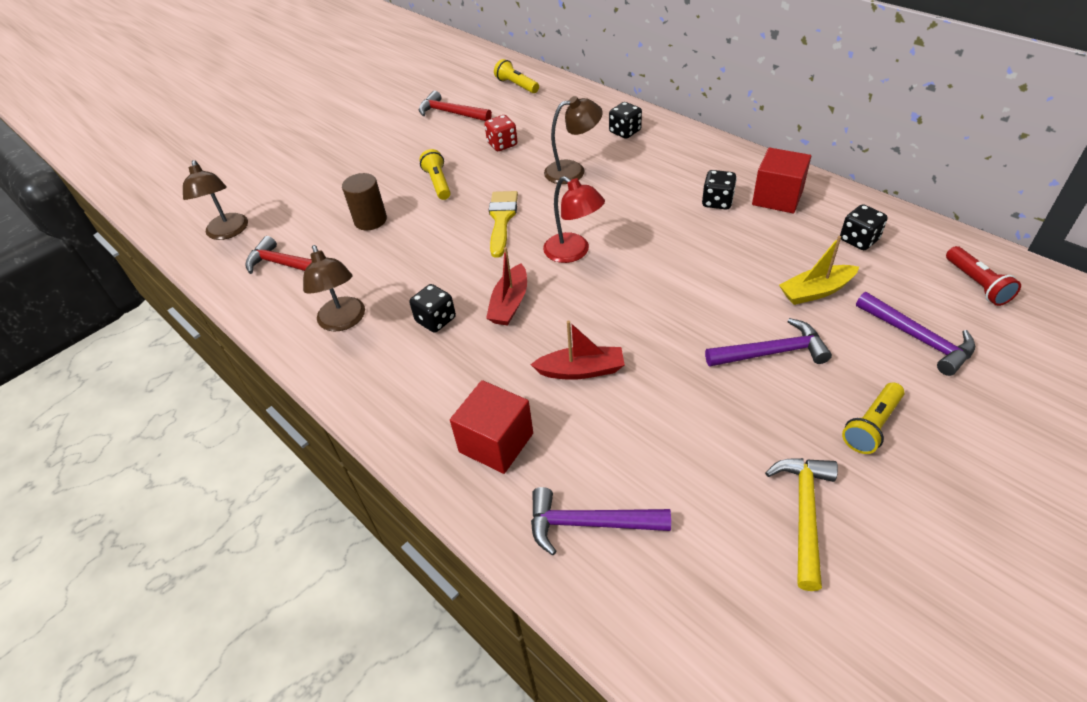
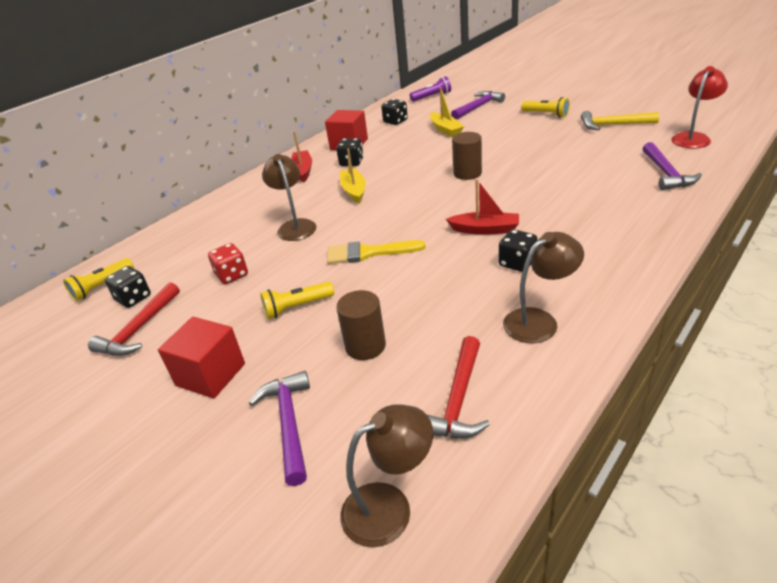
camera: 95 degrees left, 10 degrees down
(496, 442) = (630, 212): red cube -> red cube (210, 374)
(573, 252) = (415, 210): red lamp -> red lamp (693, 138)
(581, 370) = (545, 191): red boat -> red boat (302, 171)
(625, 132) = (238, 208): black dice -> black dice (133, 298)
(638, 206) = (354, 191): none -> yellow boat
(655, 302) = (467, 173): none -> brown cylinder
(772, 352) = (502, 137): purple hammer -> purple hammer (288, 423)
(976, 284) = (432, 97): red flashlight -> purple flashlight

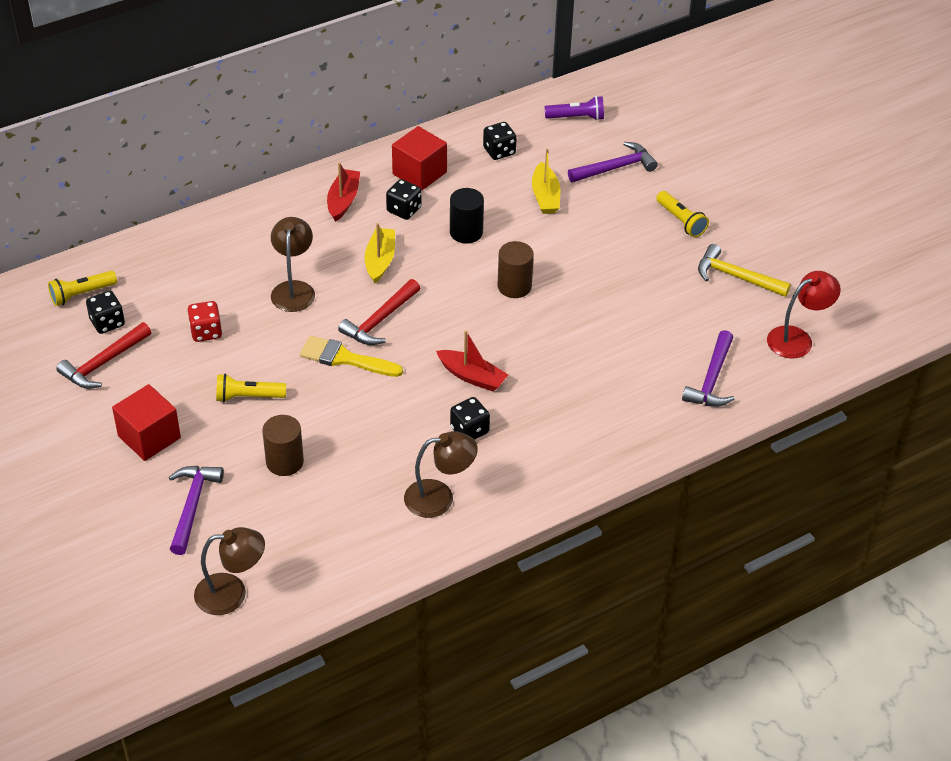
camera: 15 degrees right, 10 degrees up
(406, 159) = (466, 232): none -> black cylinder
(458, 400) = (326, 538): red hammer -> red hammer (380, 321)

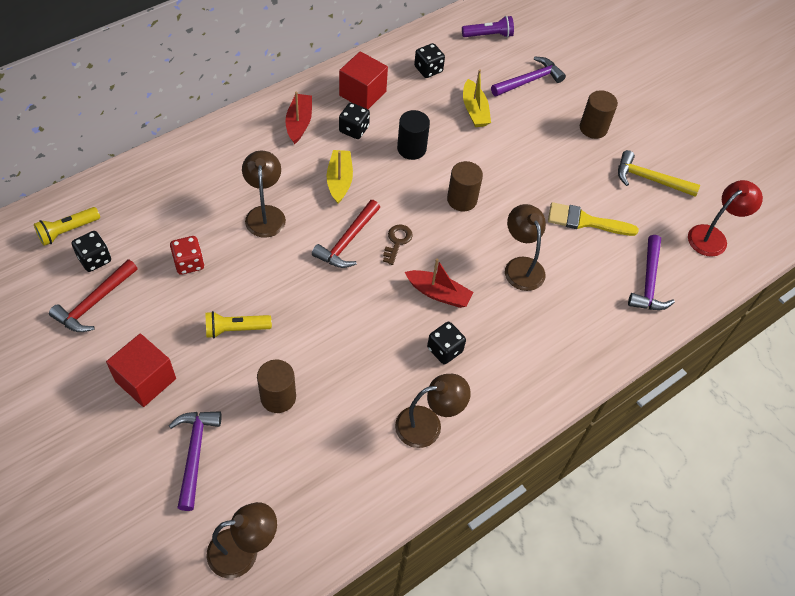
camera: 10 degrees left, 10 degrees up
(345, 358) = (320, 282): yellow brush -> yellow brush (585, 221)
(434, 324) = (397, 242): none -> brown key
(569, 355) = (521, 266): none -> brown lamp
(681, 221) = (593, 128): yellow flashlight -> brown cylinder

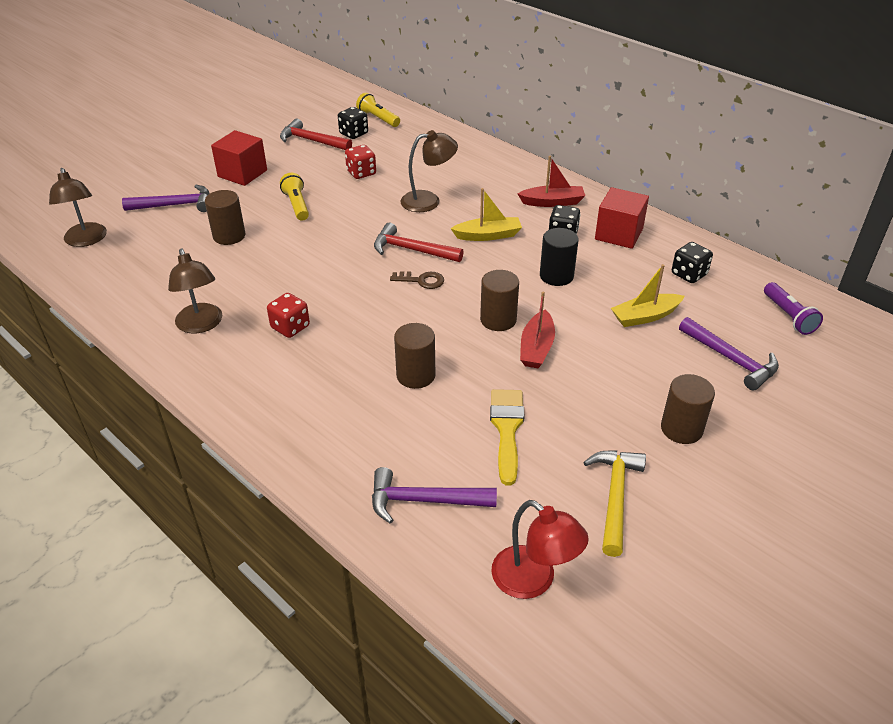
camera: 85 degrees right, 15 degrees down
(438, 293) = (361, 316): red boat -> red boat (536, 348)
(444, 350) = (290, 327): black dice -> red dice
(521, 266) = (416, 375): brown lamp -> brown cylinder

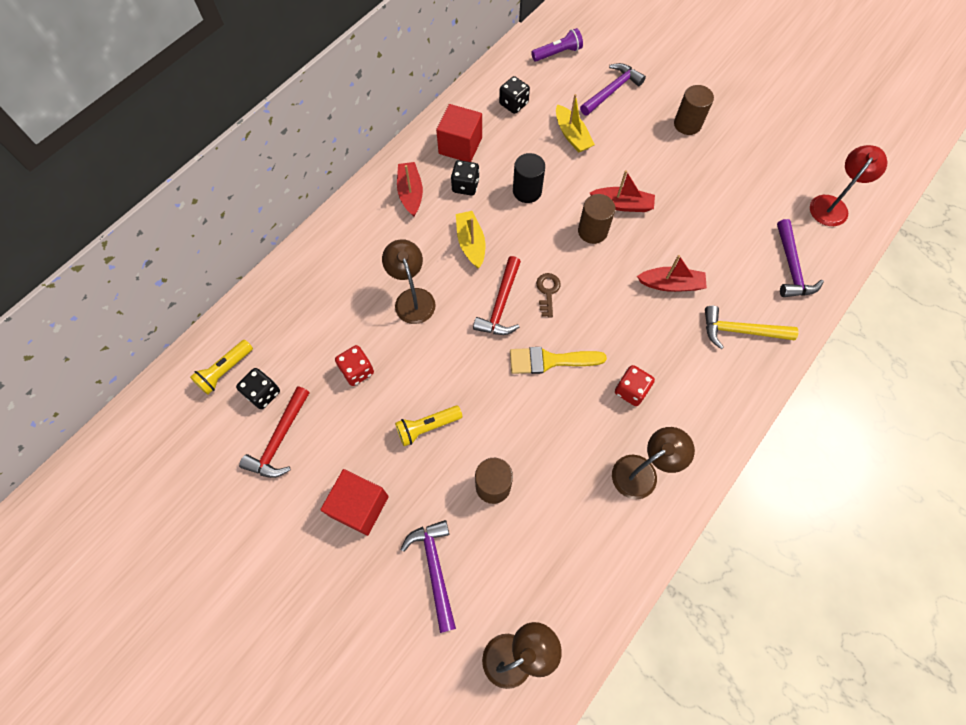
camera: 95 degrees left, 25 degrees up
(416, 375) = (671, 284): brown cylinder -> red boat
(507, 429) = (713, 222): yellow brush -> yellow brush (550, 360)
(615, 497) = (756, 163): yellow hammer -> yellow hammer (740, 331)

